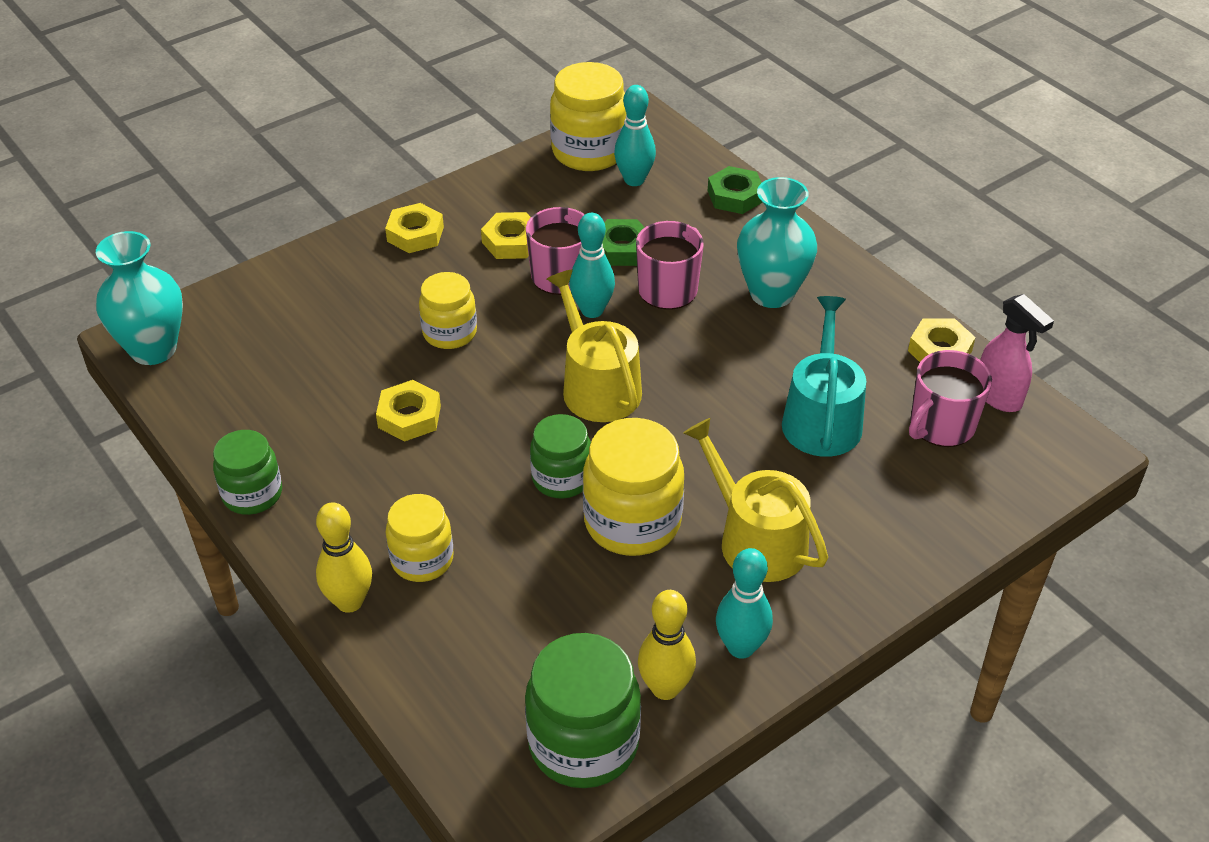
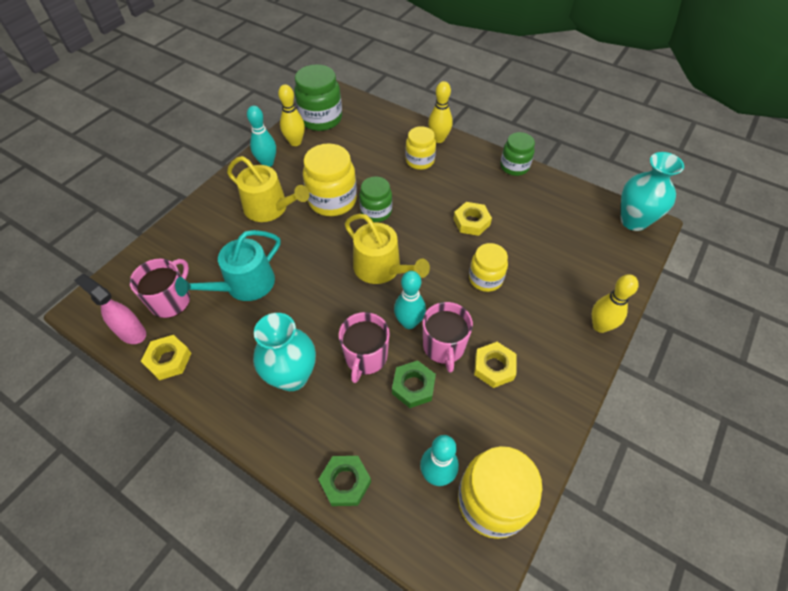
camera: 160 degrees right, 10 degrees up
(344, 246) = (600, 326): none -> yellow bowling pin
(415, 234) = (563, 352): yellow nut -> none
(821, 418) = (244, 285): turquoise watering can -> turquoise watering can turned 60 degrees clockwise

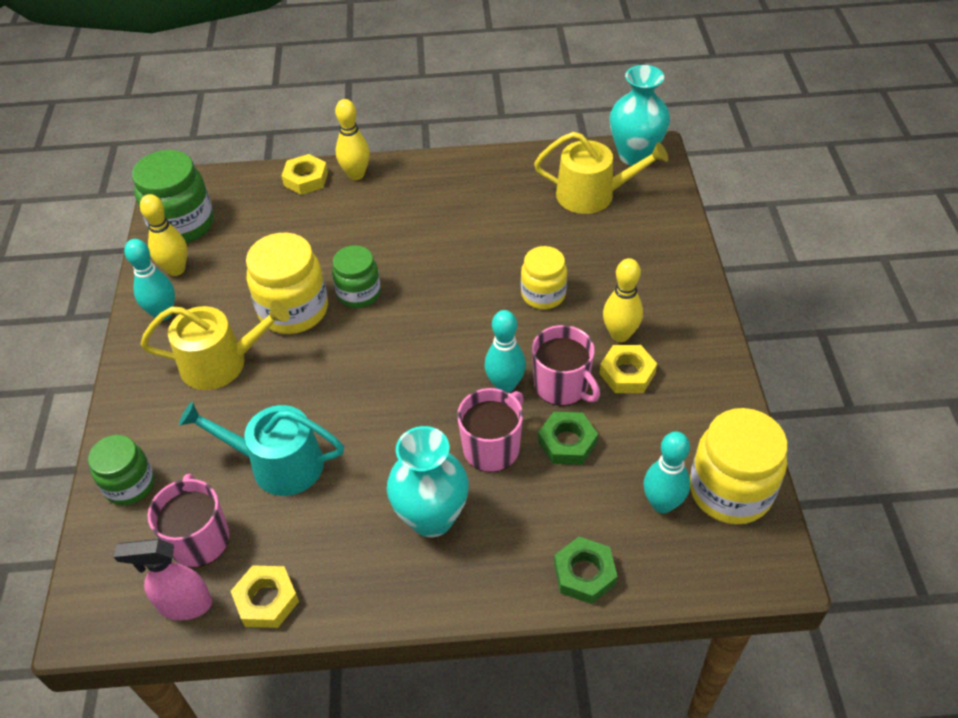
camera: 35 degrees left, 5 degrees down
(244, 285) = (278, 464): turquoise watering can -> turquoise watering can turned 90 degrees clockwise
(365, 357) = (492, 447): pink mug -> pink mug turned 120 degrees counterclockwise
(381, 268) = (423, 349): yellow watering can -> yellow watering can (593, 194)
(420, 161) = (357, 210): yellow jar -> none
(471, 222) = (476, 245): yellow nut -> yellow nut (306, 179)
(514, 167) = (469, 162): green jar -> green jar (130, 485)
(600, 326) = (689, 274): yellow bowling pin -> yellow bowling pin (620, 335)

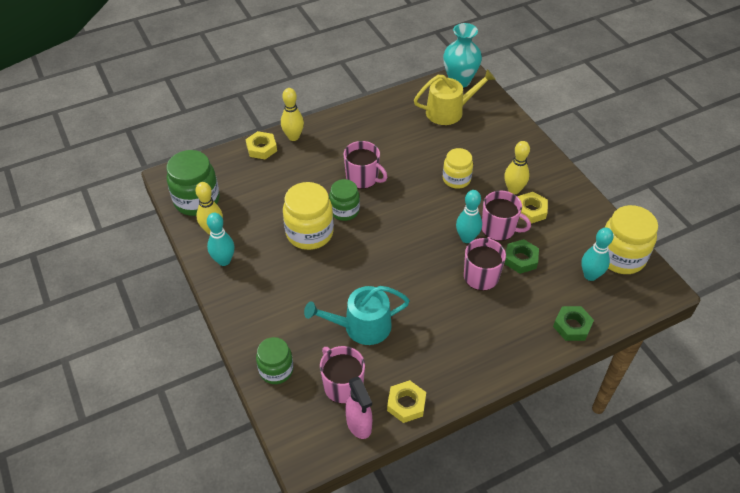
camera: 25 degrees left, 0 degrees up
(184, 605) = (359, 425): pink spray bottle -> pink spray bottle turned 90 degrees counterclockwise
(221, 362) = (284, 279): yellow watering can -> none
(412, 255) = (363, 178): none -> pink mug
(432, 518) = (471, 326): turquoise vase -> none

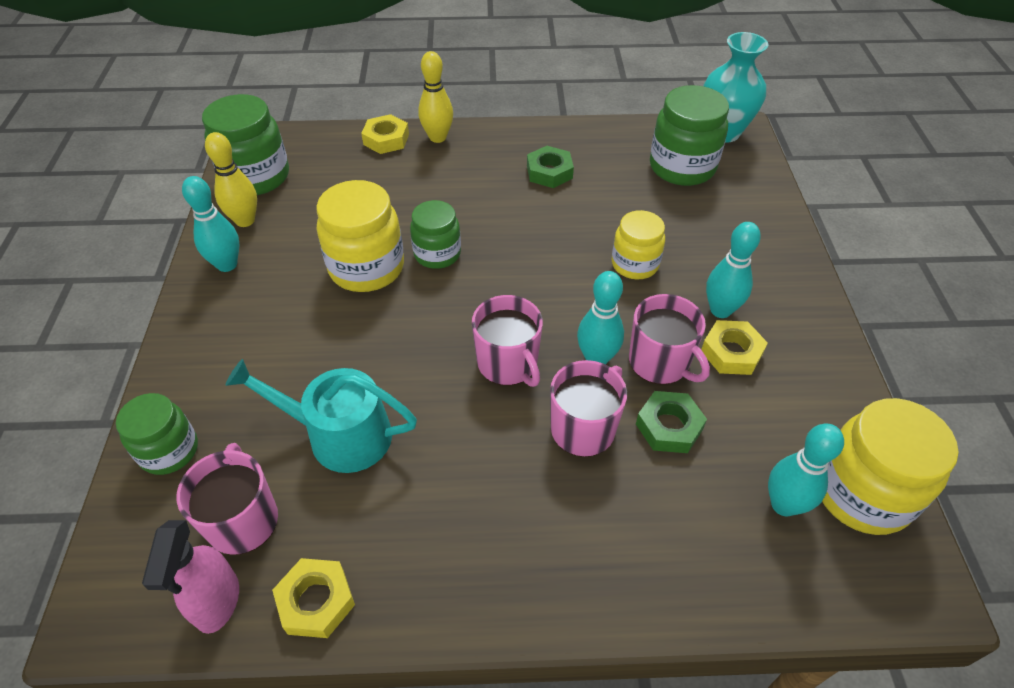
camera: 25 degrees right, 0 degrees up
(363, 178) = (494, 218): pink mug -> pink mug (508, 363)
(449, 111) = (682, 167): yellow watering can -> green jar
(513, 190) = (720, 310): yellow bowling pin -> turquoise bowling pin
(572, 326) = (698, 587): green nut -> green nut (549, 172)

